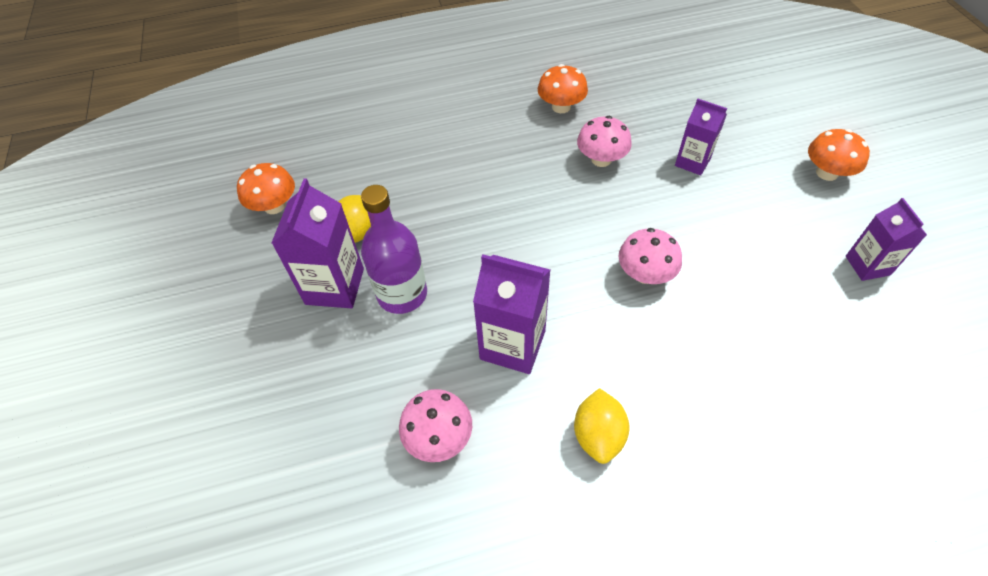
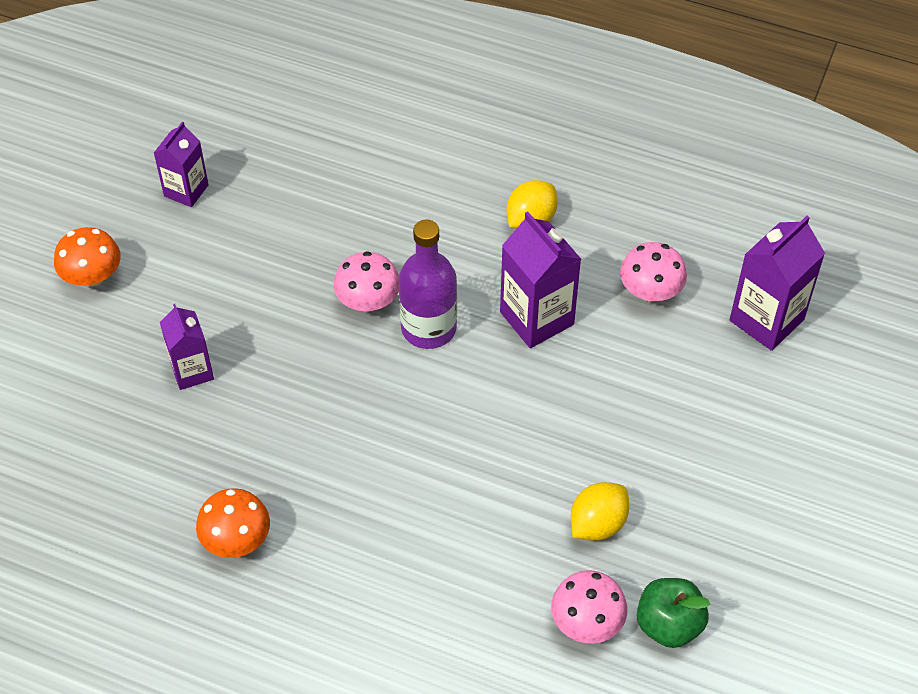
camera: 145 degrees left, 0 degrees up
(274, 206) = (668, 624): orange mushroom -> green apple
(335, 286) = (657, 475): purple carton -> purple carton (766, 320)
(402, 294) = (598, 424): purple bottle -> purple bottle (428, 328)
(601, 159) = (274, 437): pink mushroom -> pink mushroom (587, 622)

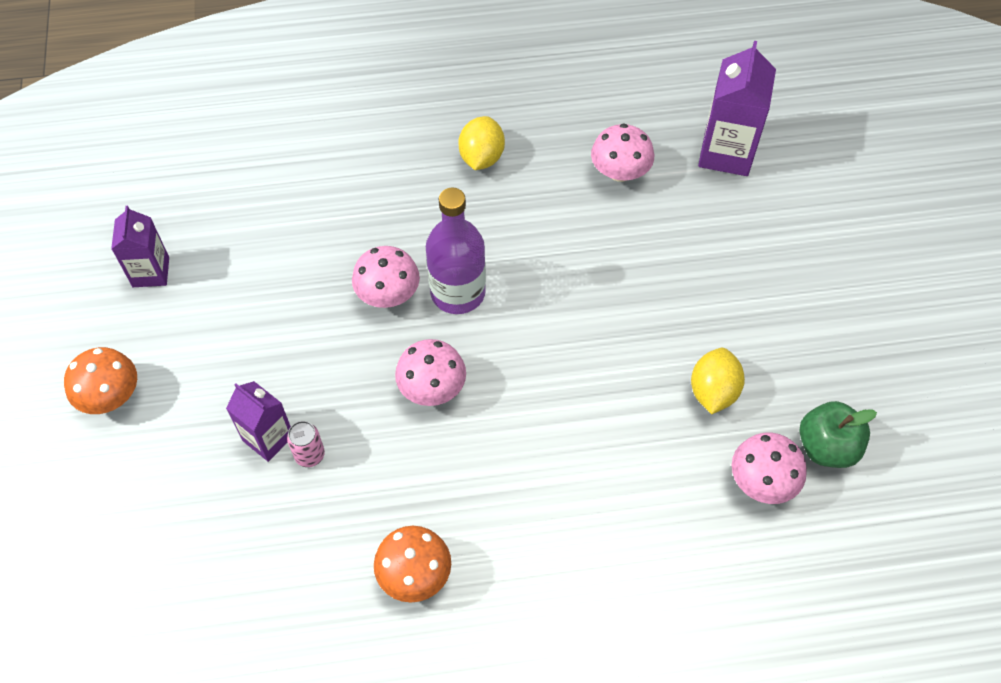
camera: 30 degrees left, 5 degrees up
(216, 401) = (309, 455): none -> pink can
(352, 397) = (432, 387): none -> pink mushroom
(536, 318) = (543, 239): purple carton -> none

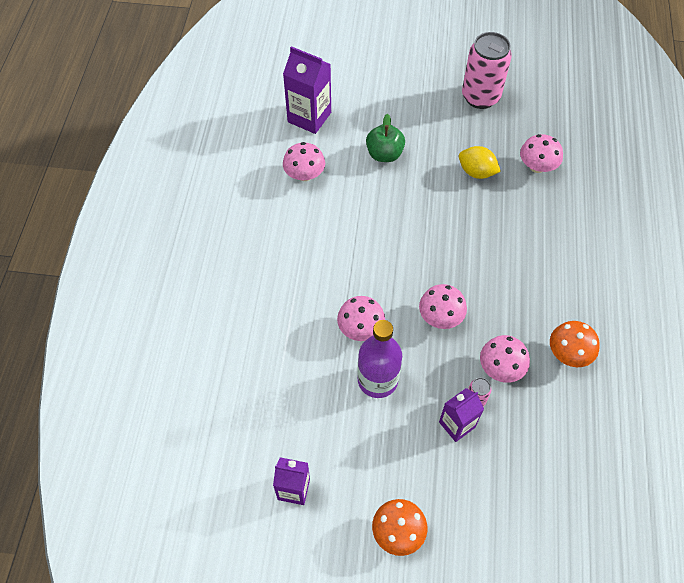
camera: 75 degrees left, 0 degrees up
(368, 481) = (500, 368): none -> pink mushroom
(458, 292) = (371, 286): purple bottle -> purple bottle (377, 380)
(481, 157) = (264, 248): yellow lemon -> none
(826, 447) = (522, 132): green apple -> green apple (384, 154)
(875, 371) = (480, 97): none -> pink can

